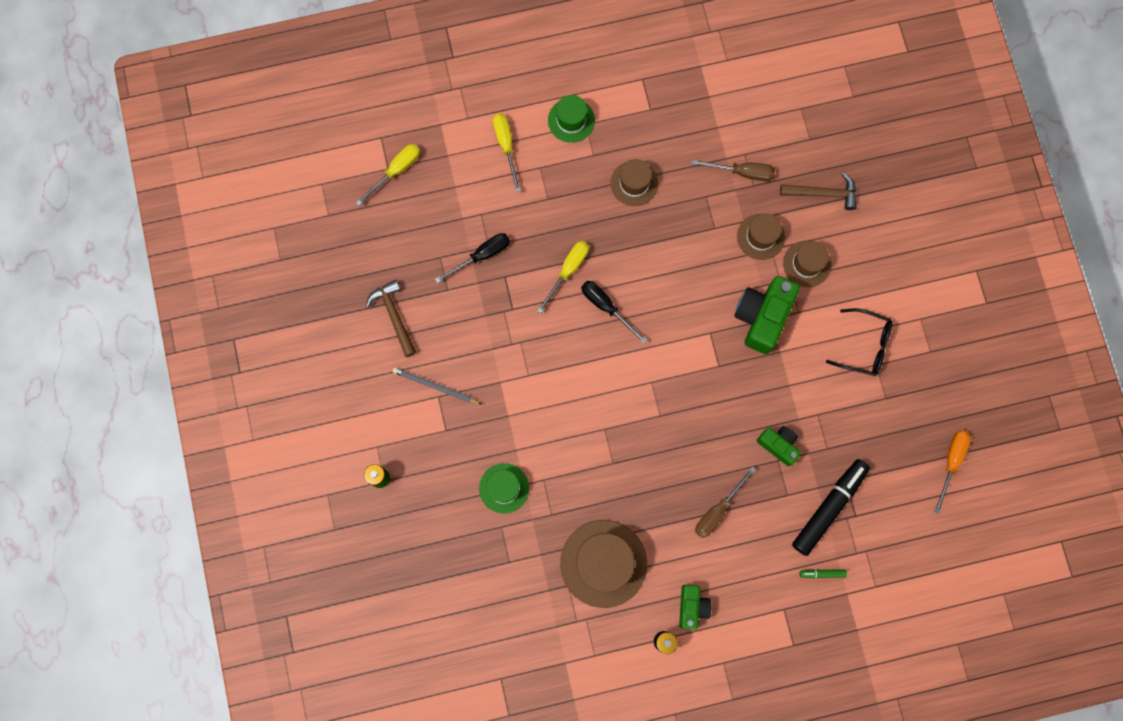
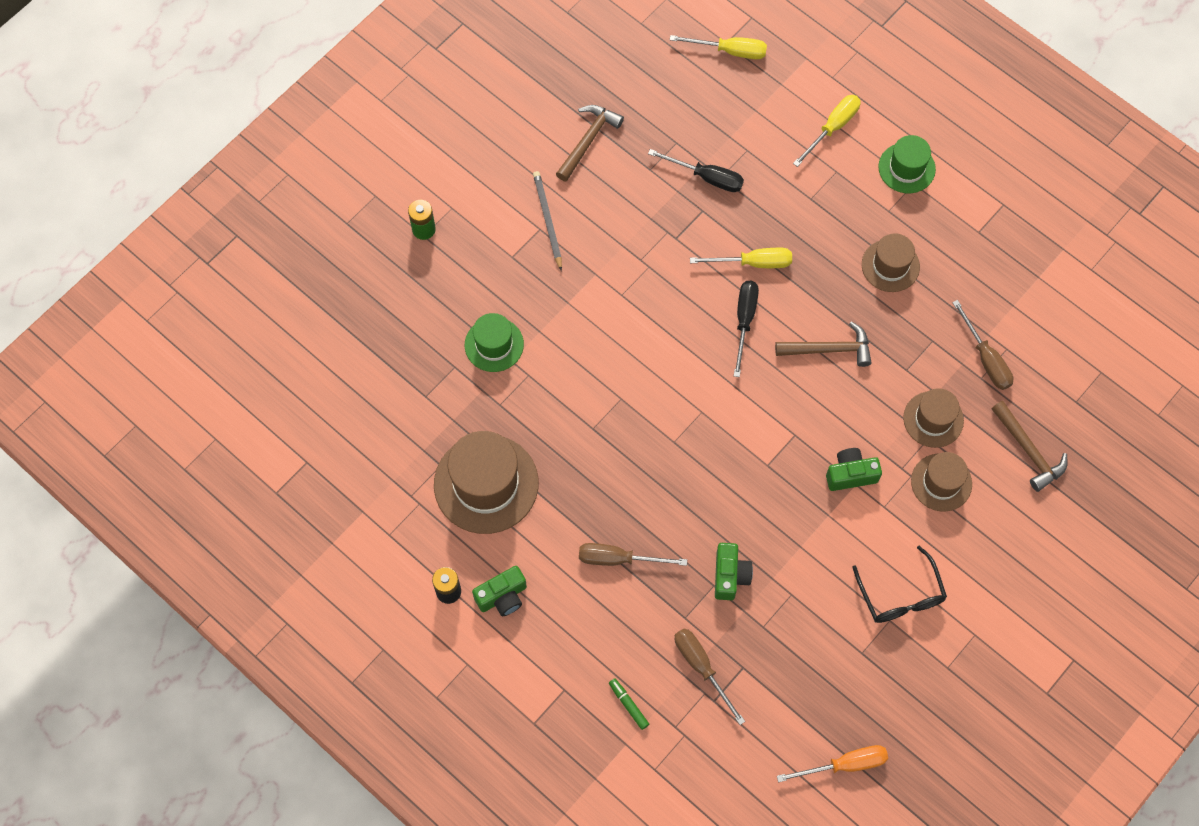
camera: 55 degrees right, 10 degrees down
(665, 266) = (829, 349): none -> brown hammer
(762, 317) = (850, 474): green camera -> green camera, size x0.58
(828, 508) = (702, 667): black marker -> brown screwdriver

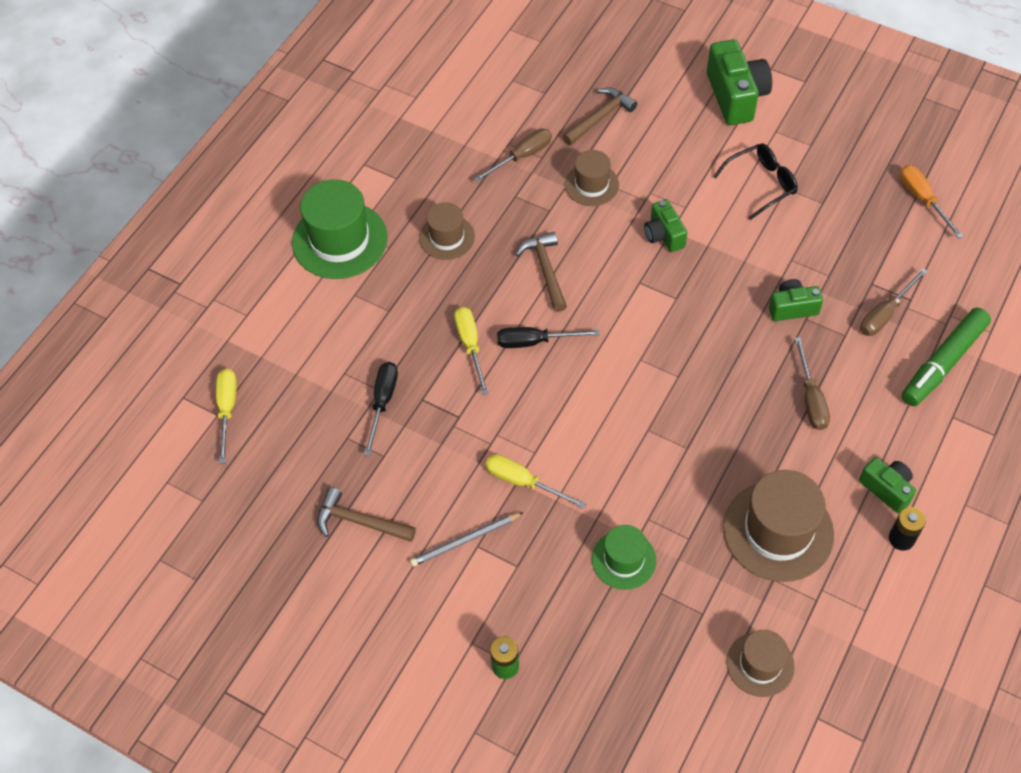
camera: 100 degrees left, 10 degrees down
(628, 705) = (943, 362): green marker -> green marker, size x2.42
(832, 128) = (305, 305): yellow screwdriver -> yellow screwdriver (523, 482)
(906, 168) = (340, 240): green hat -> green hat, size x1.72
(941, 482) = (649, 171): brown hat -> brown hat (760, 664)
(1036, 607) = (736, 96): none -> green camera

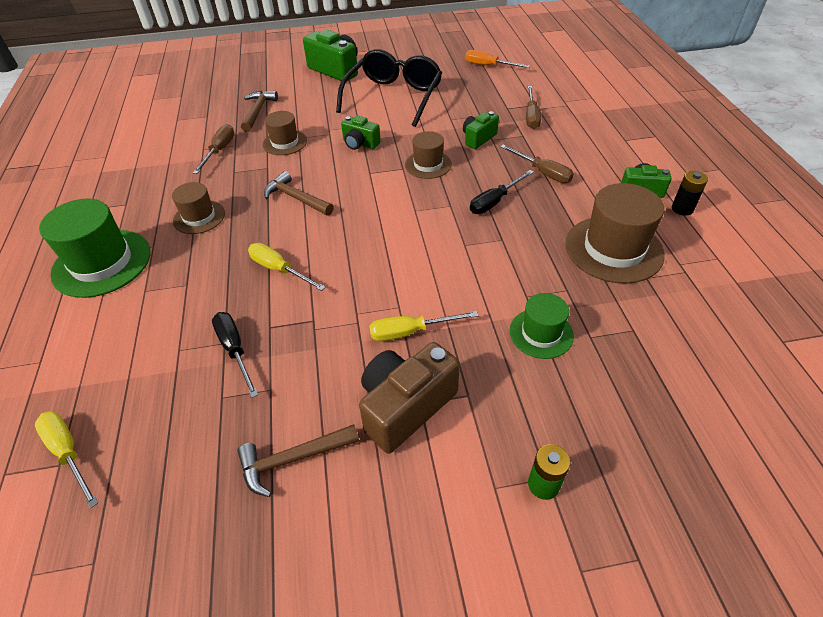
camera: 40 degrees left, 10 degrees down
(465, 540) = (405, 406): grey pencil -> brown camera
(535, 341) = (329, 240): black screwdriver -> black screwdriver (495, 201)
(760, 664) = (708, 335): brown hat -> brown hat (428, 164)
(761, 184) = (394, 97): black glasses -> black glasses, size x1.74
(943, 362) = (588, 120): green marker -> none

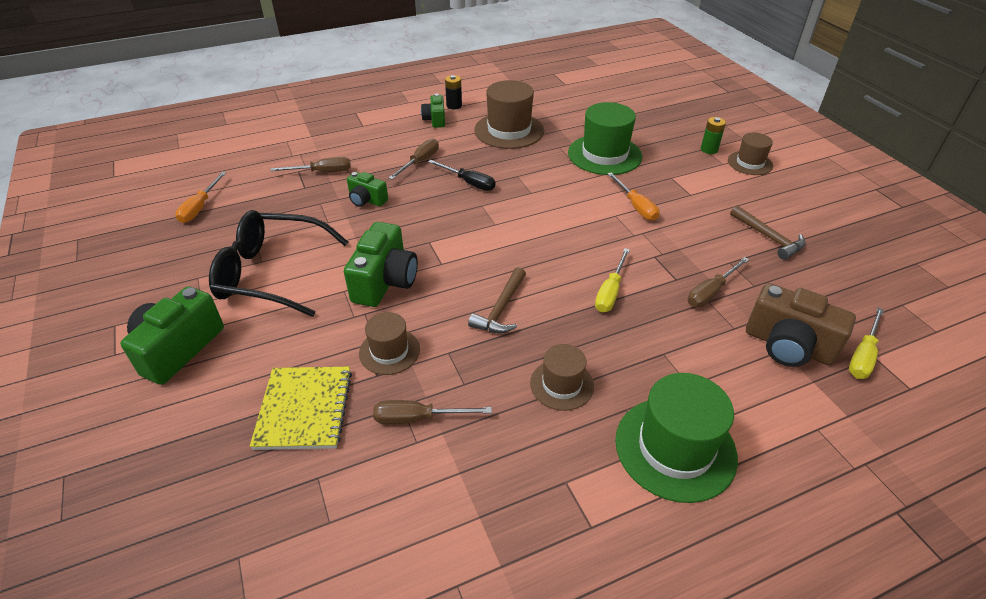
camera: 105 degrees left, 5 degrees down
(235, 350) = (711, 292): black screwdriver -> brown screwdriver
(258, 111) = (304, 409): brown hammer -> yellow notebook
(360, 144) = (385, 281): green camera -> green camera, size x1.72
(405, 406) = (697, 199): brown camera -> brown camera (788, 346)
(410, 332) = (636, 206): yellow screwdriver -> orange screwdriver
(428, 164) = (419, 226): brown hat -> brown hat (750, 163)
(541, 333) = (604, 155): green hat -> green hat, size x1.72

